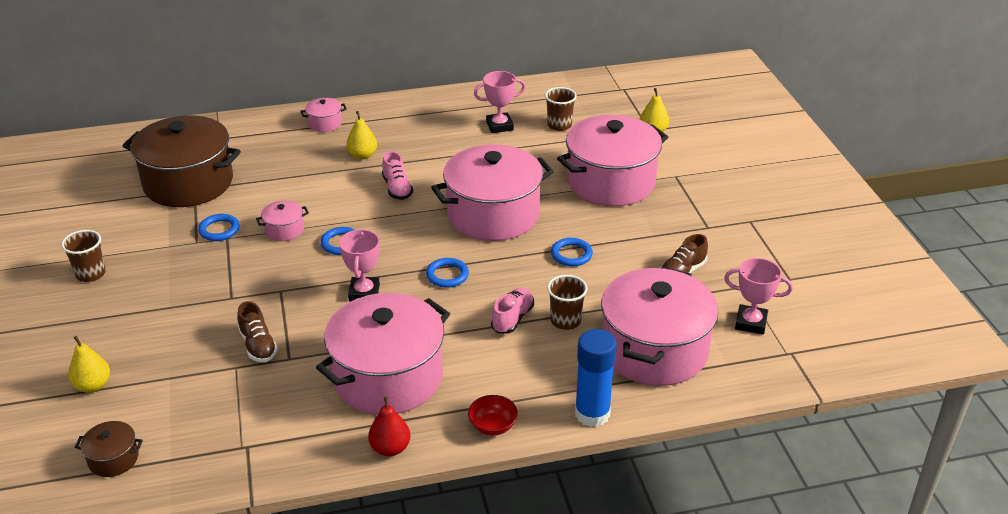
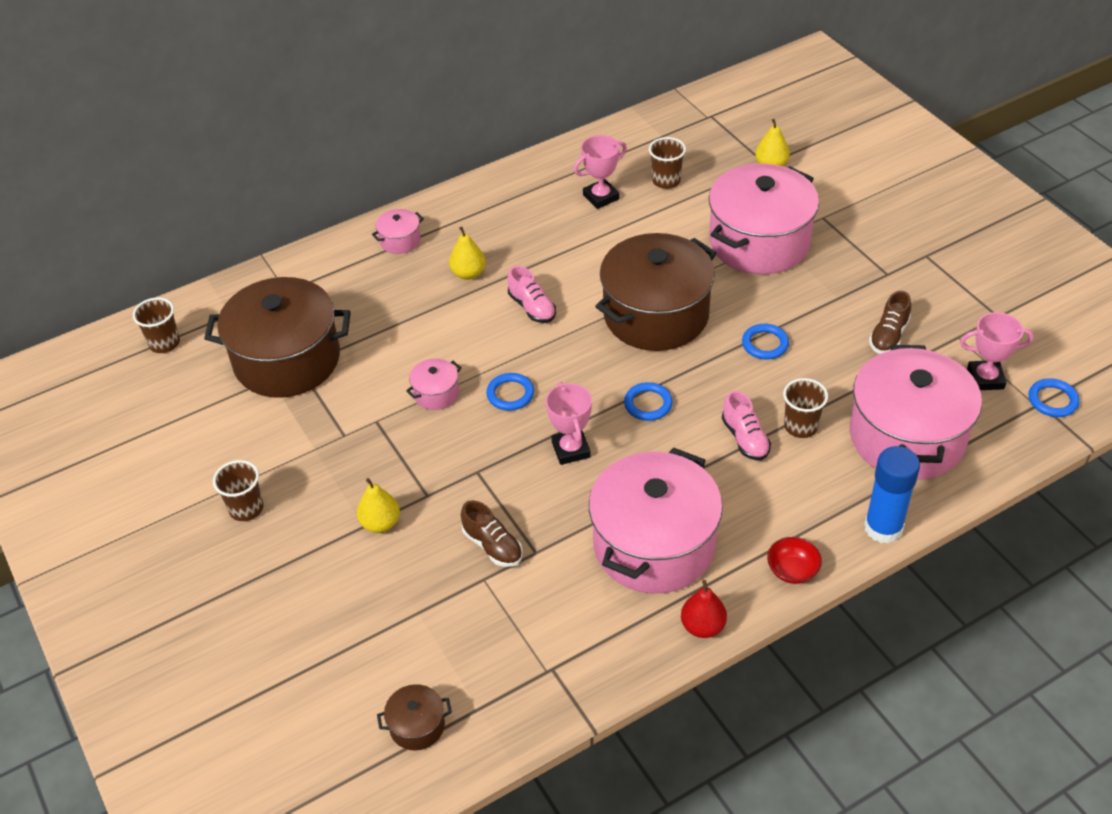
camera: 15 degrees left, 10 degrees up
(93, 386) = (338, 646): yellow pear -> yellow pear (380, 523)
(108, 153) = (164, 343): none -> brown cup
(219, 230) = (361, 413): blue ring -> blue ring (1052, 400)
(493, 215) = (656, 315): pink pot -> brown pot
(512, 318) = (745, 438): pink shoe -> pink shoe turned 150 degrees clockwise

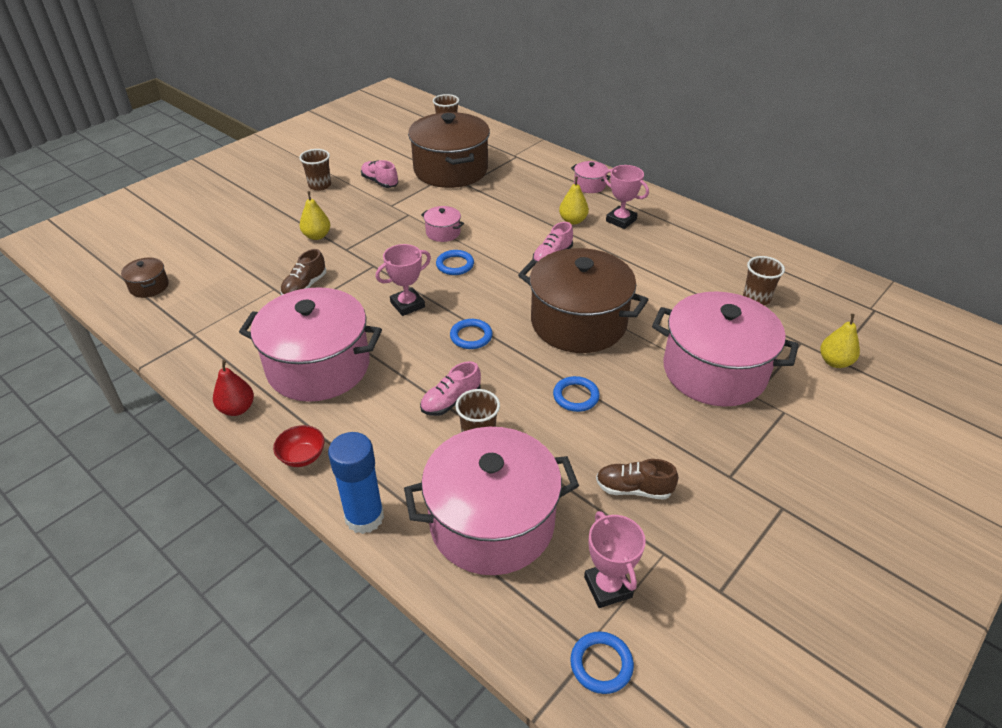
camera: 70 degrees right, 5 degrees down
(276, 439) = (380, 182): none -> pink shoe
(601, 197) = (706, 266): pink trophy -> pink trophy (621, 220)

